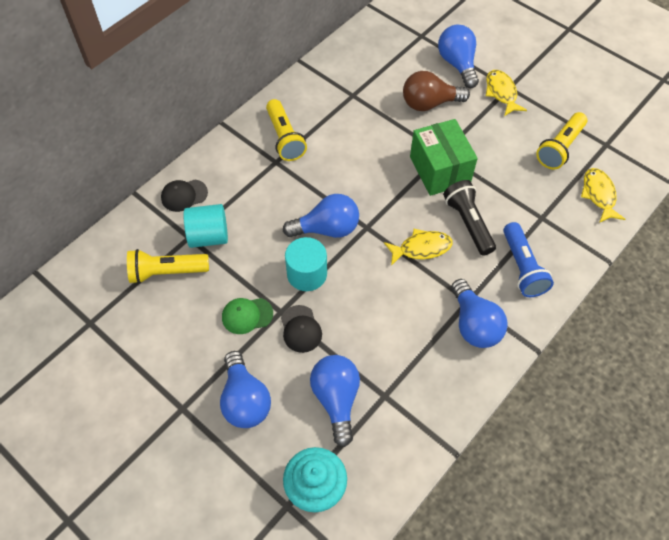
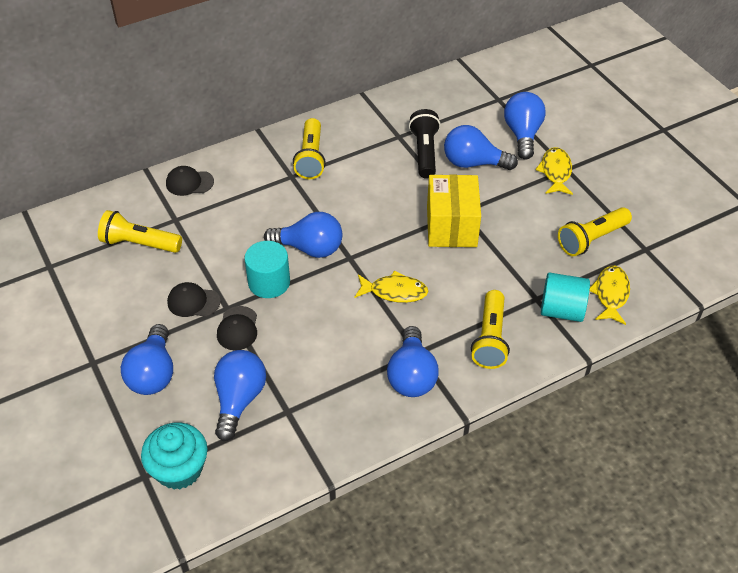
camera: 20 degrees right, 10 degrees down
(208, 236) = (193, 224): turquoise cylinder -> turquoise cylinder (561, 310)
(247, 315) = (193, 302): green cap -> black cap
(429, 103) = (473, 163): brown light bulb -> blue light bulb
(440, 170) = (451, 226): green box -> yellow box
(468, 223) = (455, 282): black flashlight -> black flashlight (424, 152)
(522, 267) = (490, 339): blue flashlight -> yellow flashlight

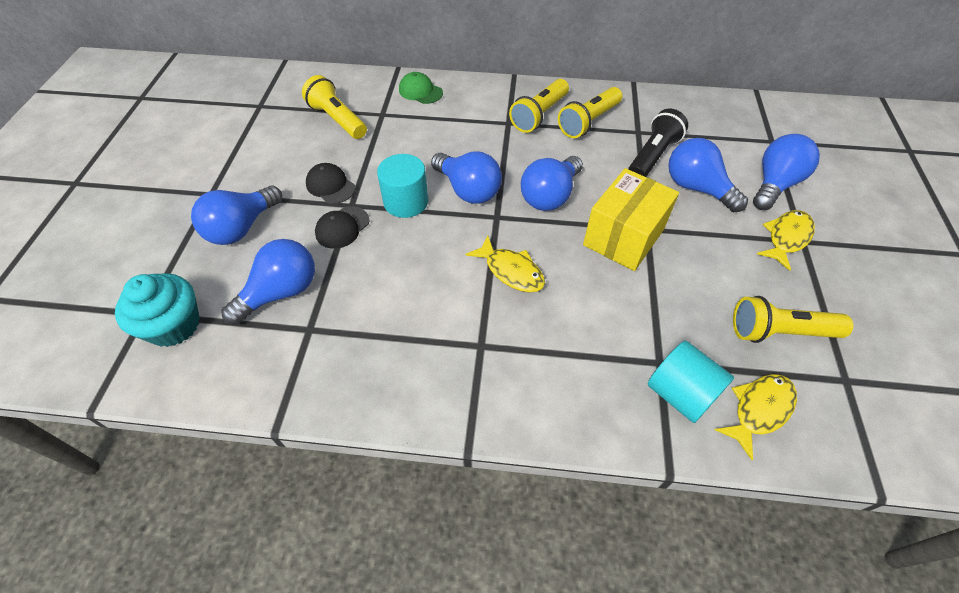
camera: 35 degrees right, 5 degrees up
(189, 183) = (420, 91): black cap -> green cap
(411, 375) = (453, 366): blue light bulb -> blue light bulb (550, 196)
(490, 339) = (570, 377): yellow flashlight -> yellow flashlight (588, 122)

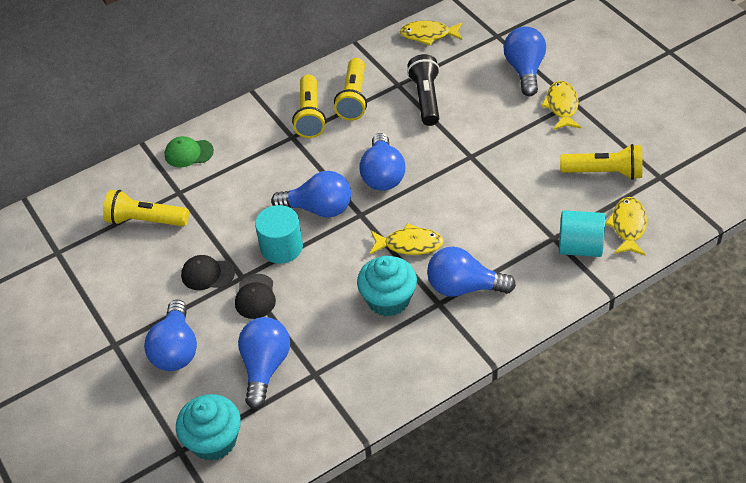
camera: 35 degrees left, 5 degrees down
(440, 308) = (388, 299): none -> turquoise cupcake
(623, 237) = (461, 172): yellow box -> none
(696, 188) = (477, 105): blue light bulb -> blue light bulb (464, 287)
(705, 108) = (428, 35): none -> yellow fish
(779, 332) = (604, 172): yellow flashlight -> yellow flashlight turned 135 degrees counterclockwise

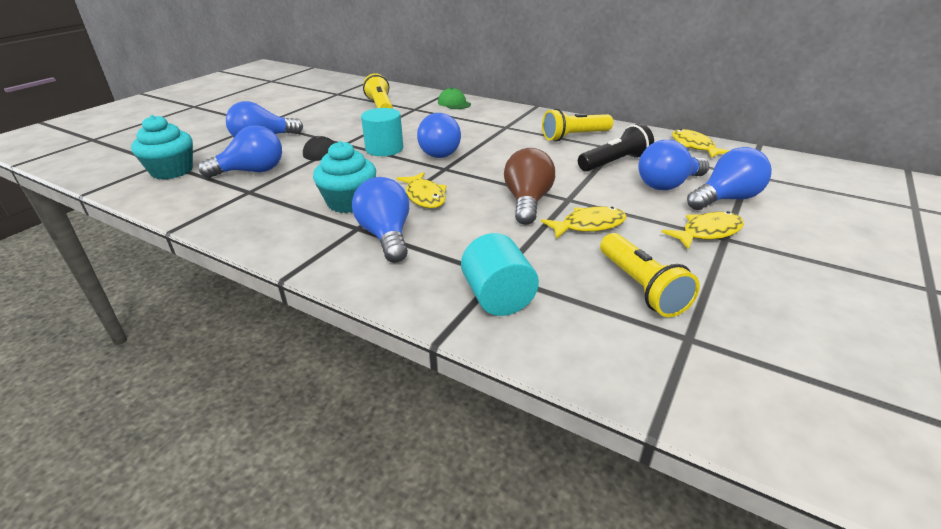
camera: 60 degrees right, 15 degrees down
(207, 274) = (341, 133): black cap -> none
(310, 115) = (535, 127): yellow flashlight -> none
(383, 175) = (499, 166): blue light bulb -> blue light bulb (668, 185)
(460, 182) = (527, 202): none -> brown light bulb
(628, 226) = (567, 330): yellow fish -> yellow fish (589, 225)

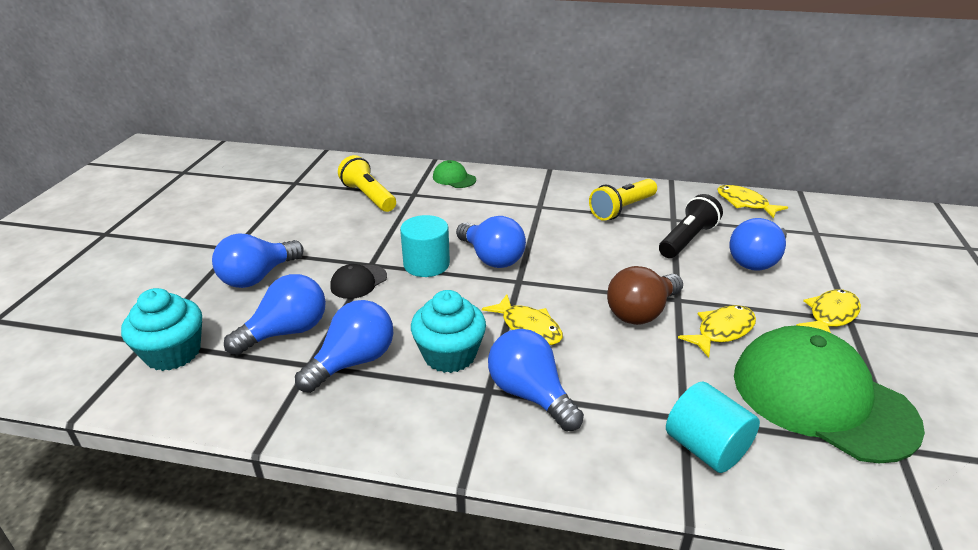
camera: 20 degrees left, 0 degrees up
(527, 202) = (641, 312): brown light bulb -> brown light bulb turned 120 degrees counterclockwise
(641, 287) = (821, 398): yellow flashlight -> green cap
(726, 199) = (818, 269): blue light bulb -> blue light bulb (353, 362)

